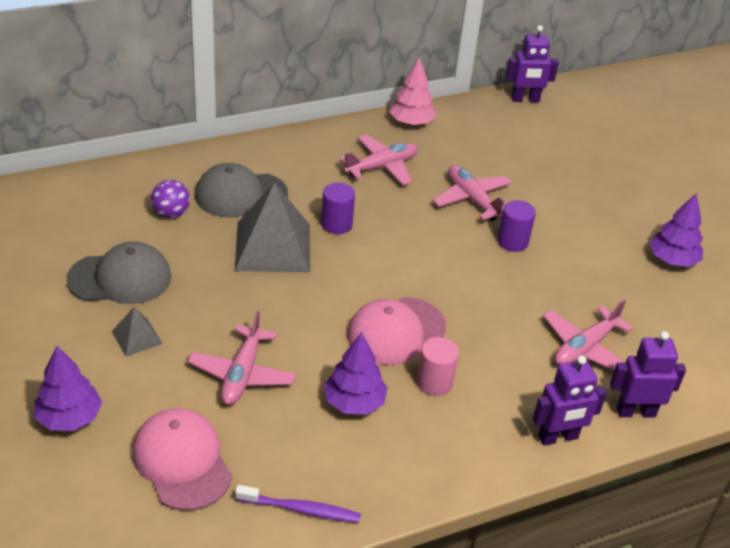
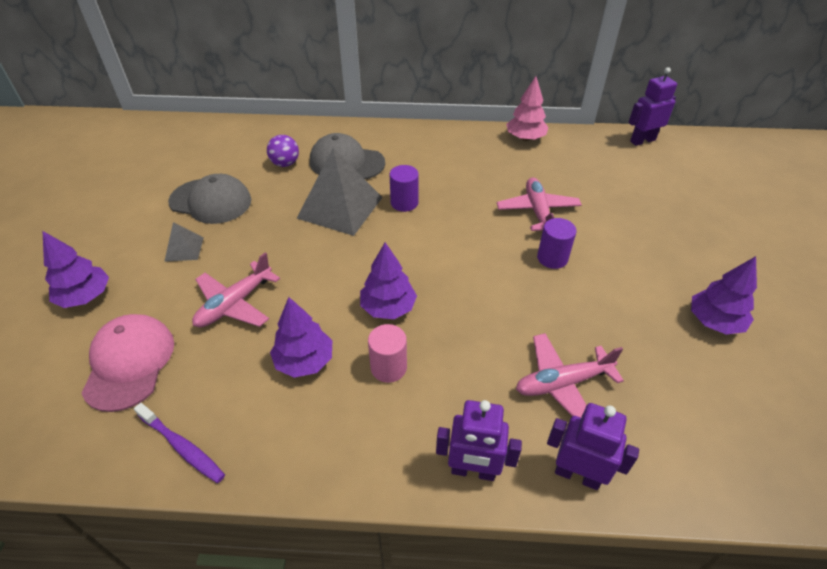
camera: 30 degrees right, 5 degrees up
(381, 167) = (475, 167): pink plane -> none
(396, 331) = (388, 307): pink cap -> purple tree
(525, 100) = (642, 140): purple robot -> purple robot turned 135 degrees clockwise

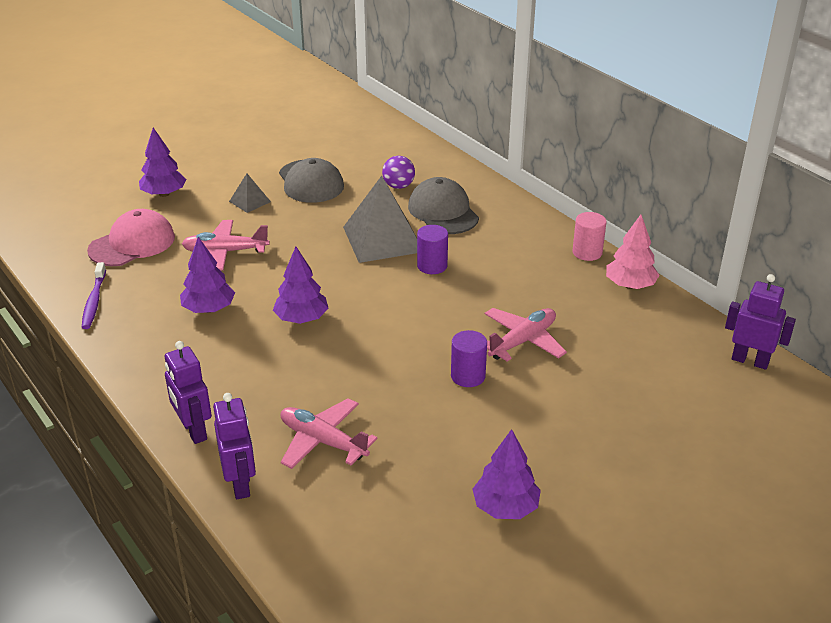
camera: 50 degrees right, 10 degrees down
(388, 367) = (244, 348): pink cylinder -> pink cylinder (587, 252)

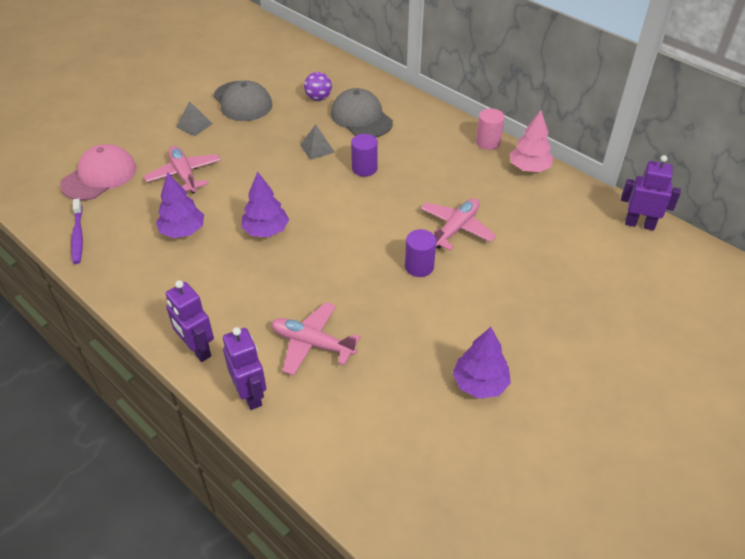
camera: 10 degrees left, 10 degrees up
(164, 194) = (117, 126): purple tree -> none
(225, 252) = (184, 175): pink plane -> pink plane turned 75 degrees clockwise
(383, 239) = (317, 148): grey pyramid -> grey pyramid, size x0.47

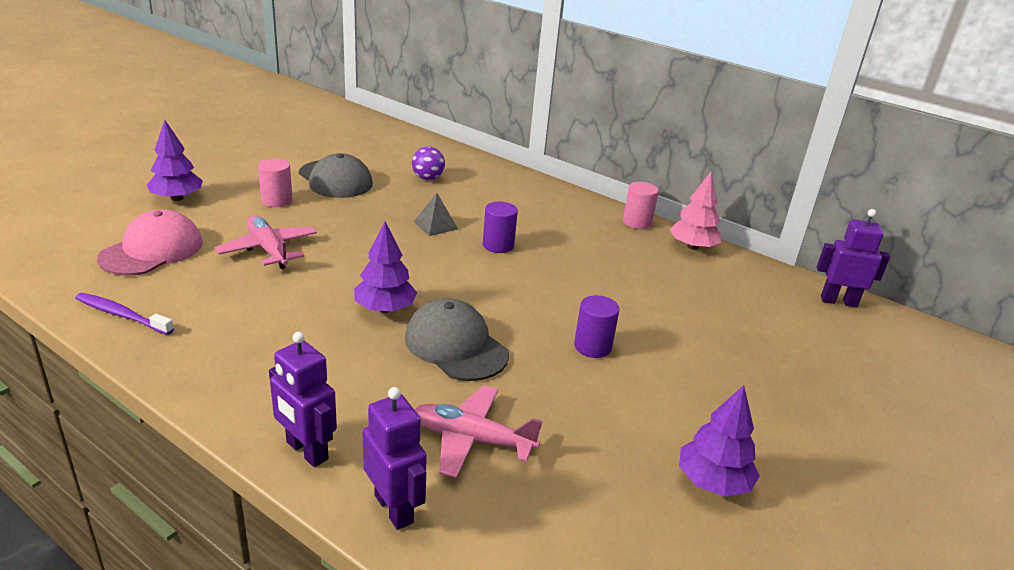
camera: 10 degrees left, 15 degrees down
(78, 235) = (122, 315): purple toothbrush -> purple toothbrush turned 135 degrees clockwise
(183, 231) = (271, 309): purple tree -> purple tree (177, 198)
(194, 125) = (277, 200): grey pyramid -> pink cylinder
(361, 118) = (483, 197): grey cap -> grey cap (456, 346)
(456, 229) = (626, 306): pink plane -> none

